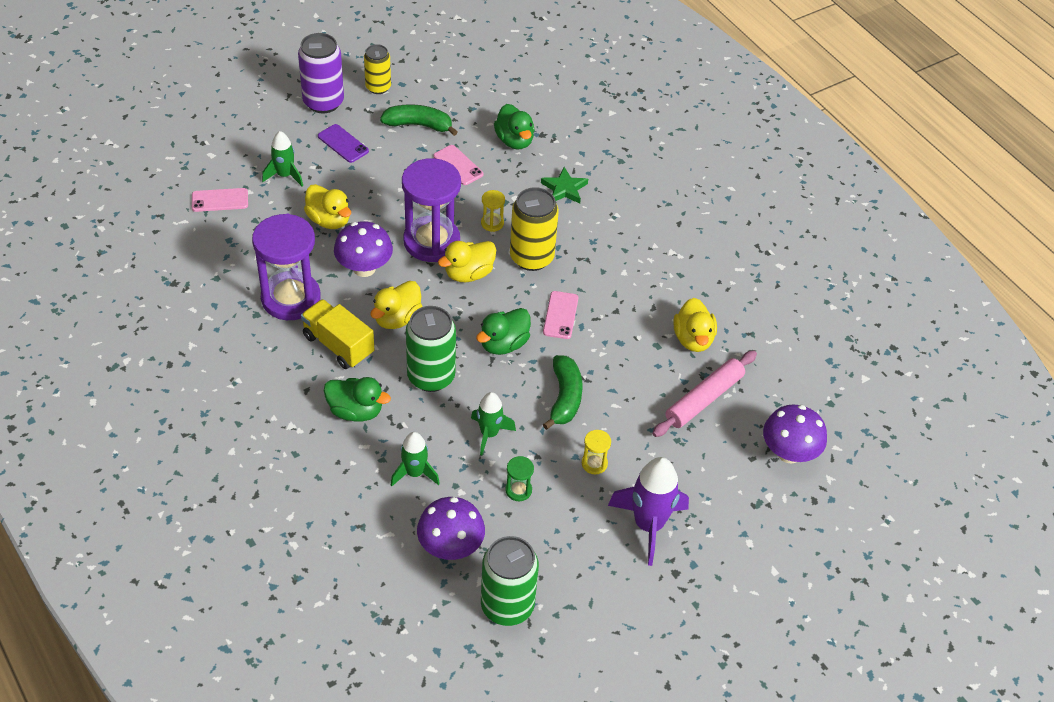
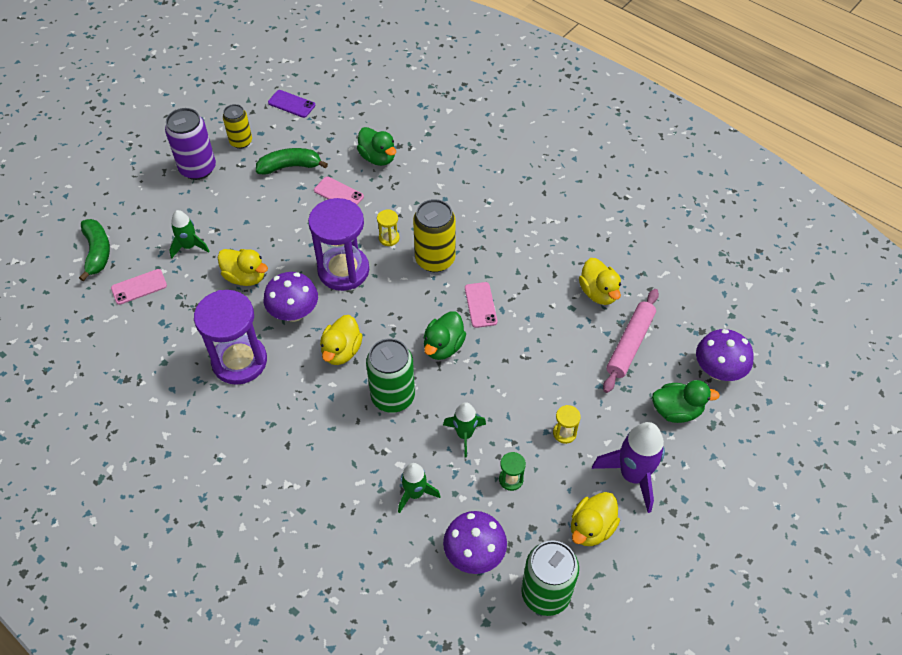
camera: 15 degrees left, 5 degrees up
(338, 345) = (299, 393): yellow truck -> none
(343, 143) = (230, 202): purple phone -> purple phone (291, 104)
(355, 411) = (339, 451): green duck -> green duck (676, 411)
(468, 274) = (387, 290): yellow duck -> yellow duck (591, 528)
(564, 189) = (437, 189): green star -> none
(565, 398) = (515, 380): green banana -> green banana (97, 252)

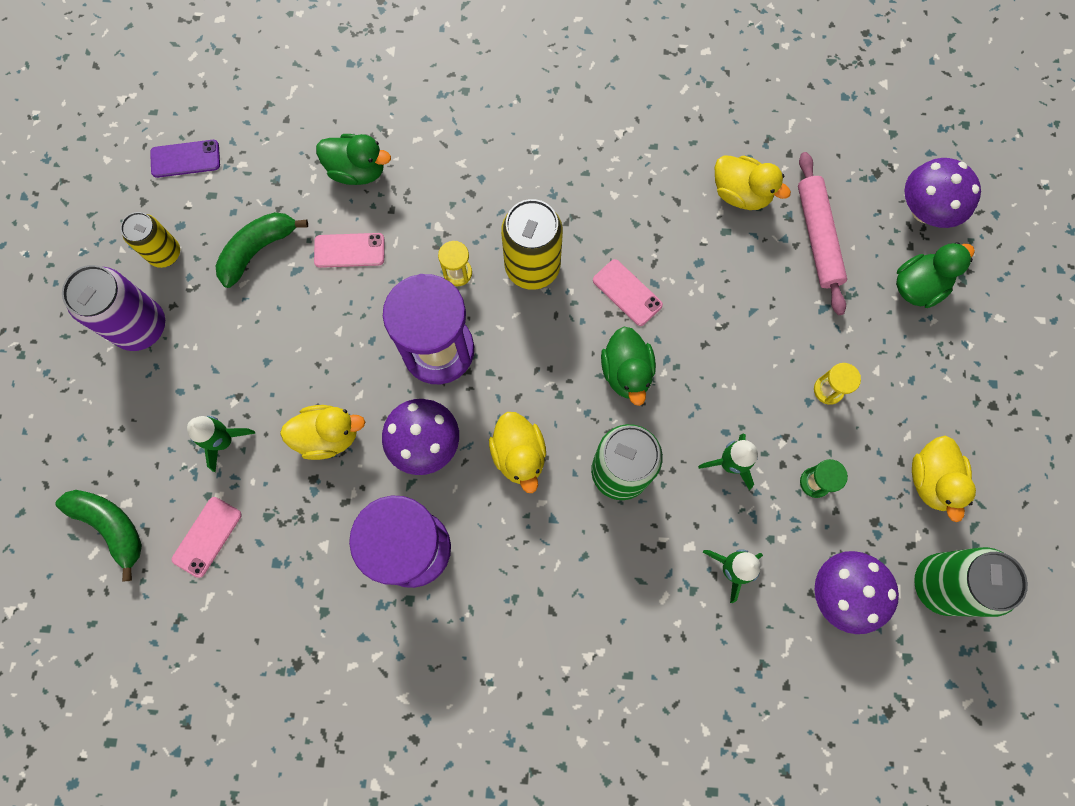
camera: 35 degrees left, 20 degrees up
(633, 475) = (928, 391): purple rocket -> none

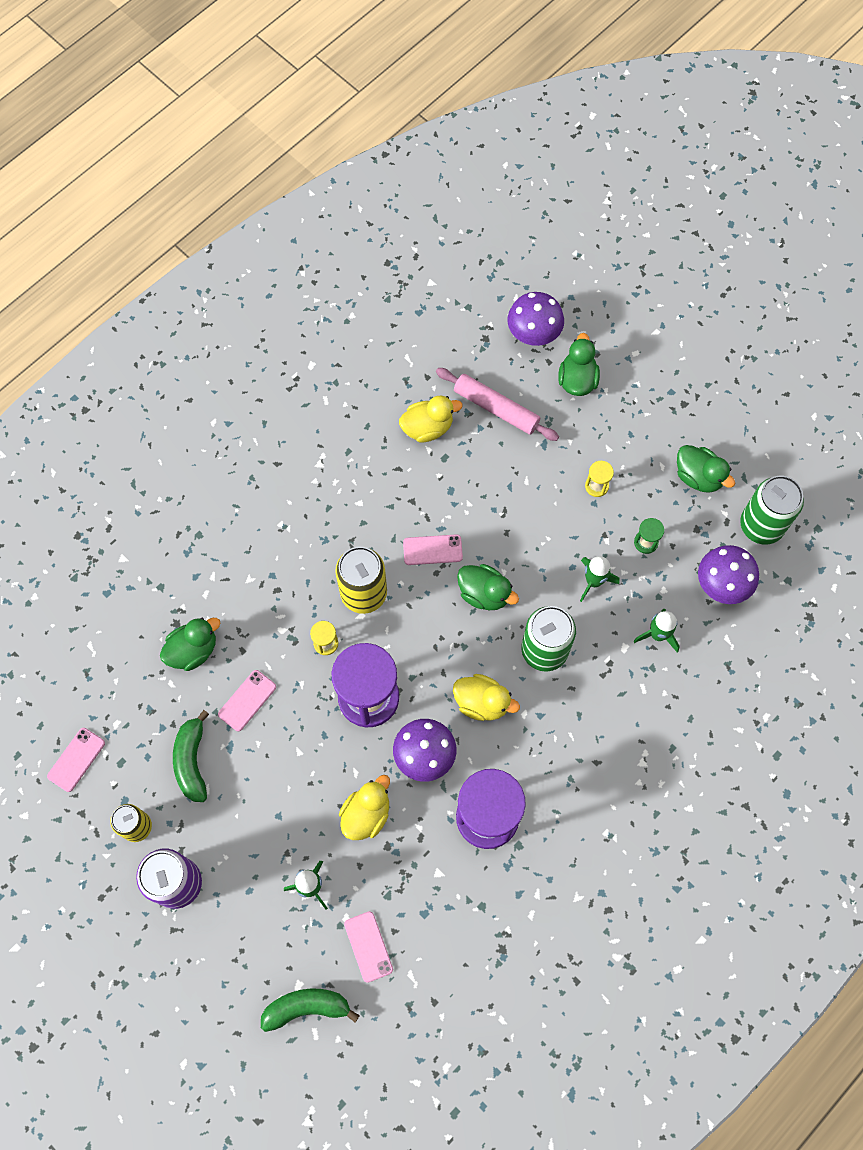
camera: 50 degrees left, 5 degrees down
(185, 159) = (76, 759): purple phone -> pink phone
(931, 480) = (698, 477): yellow duck -> green duck

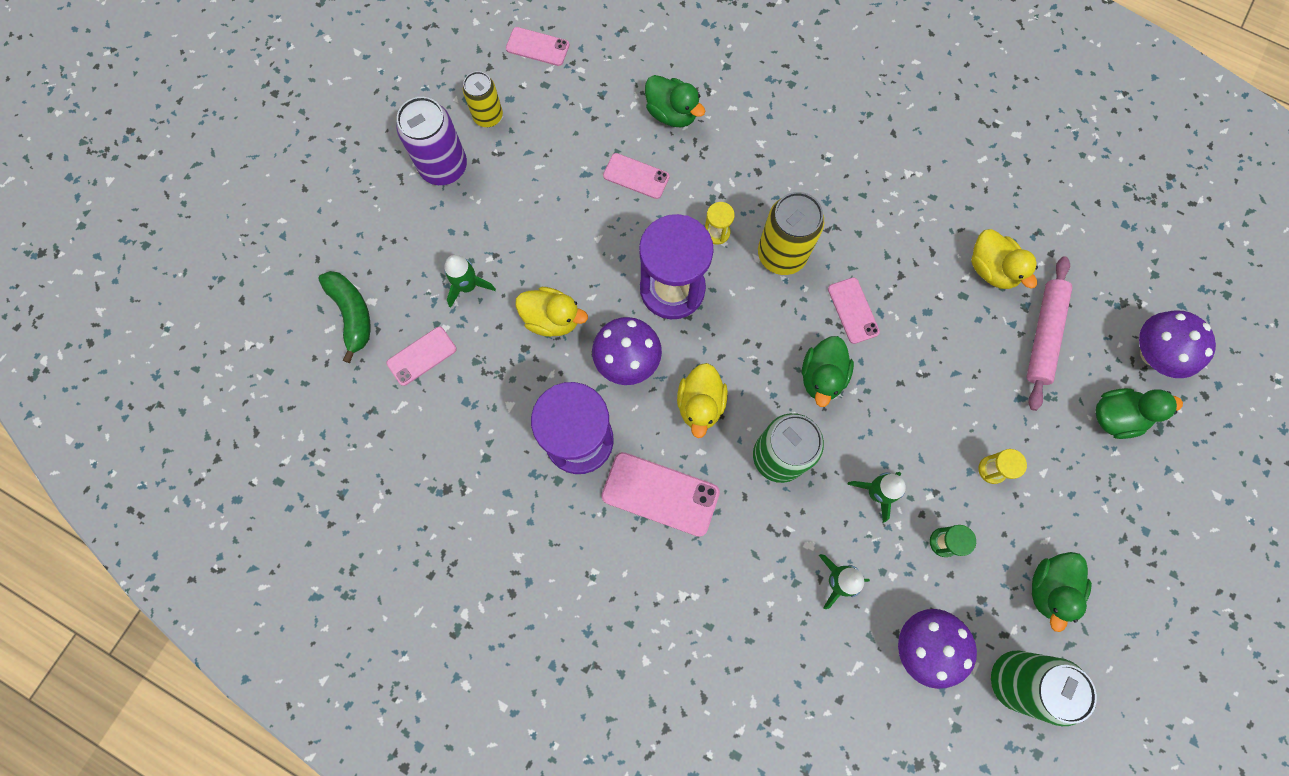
camera: 75 degrees right, 5 degrees up
(192, 761) = (562, 144): green banana -> none
(552, 758) = (660, 494): none -> pink phone

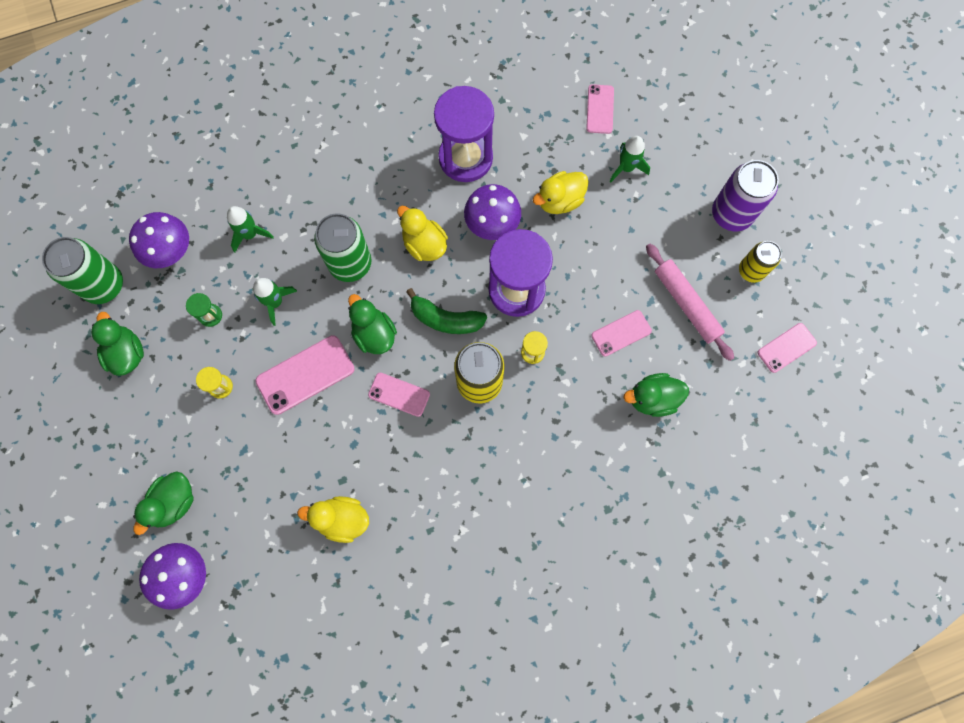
camera: 130 degrees right, 0 degrees up
(352, 314) = (663, 89): green banana -> green banana (445, 319)
(660, 494) = (391, 178): pink phone -> pink phone (305, 375)
(1043, 335) = (267, 509): pink rolling pin -> pink rolling pin (686, 304)

